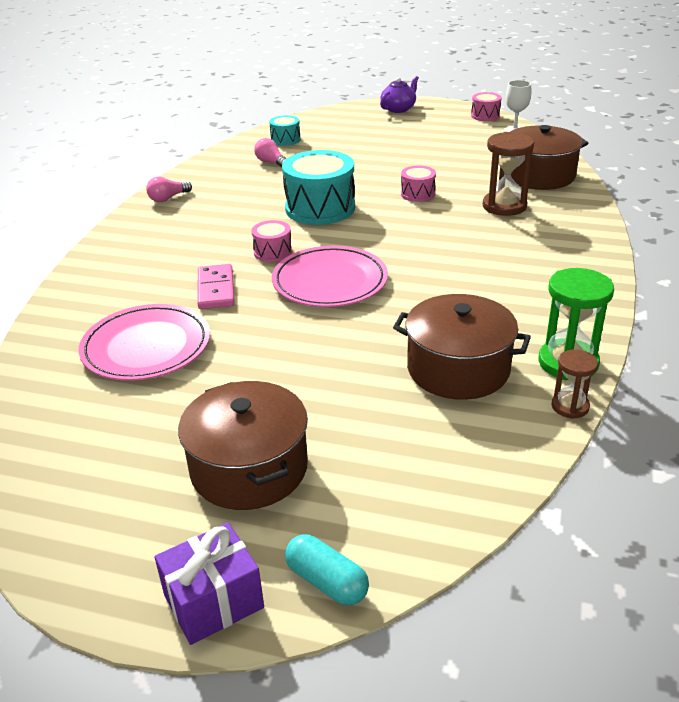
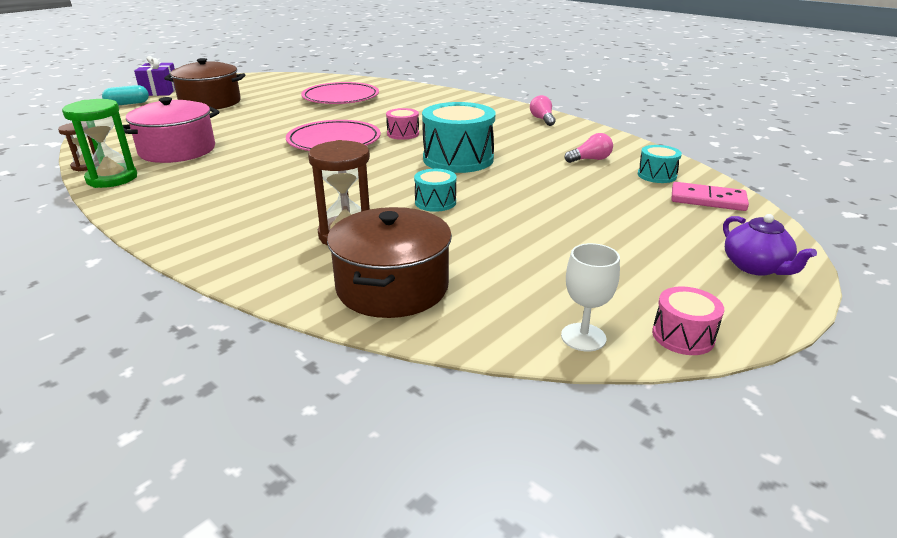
camera: 115 degrees right, 5 degrees down
(216, 289) = (376, 115): pink domino -> pink domino (708, 200)
(418, 194) = (435, 202): pink drum -> turquoise drum
(458, 369) = (177, 150): brown pot -> pink pot

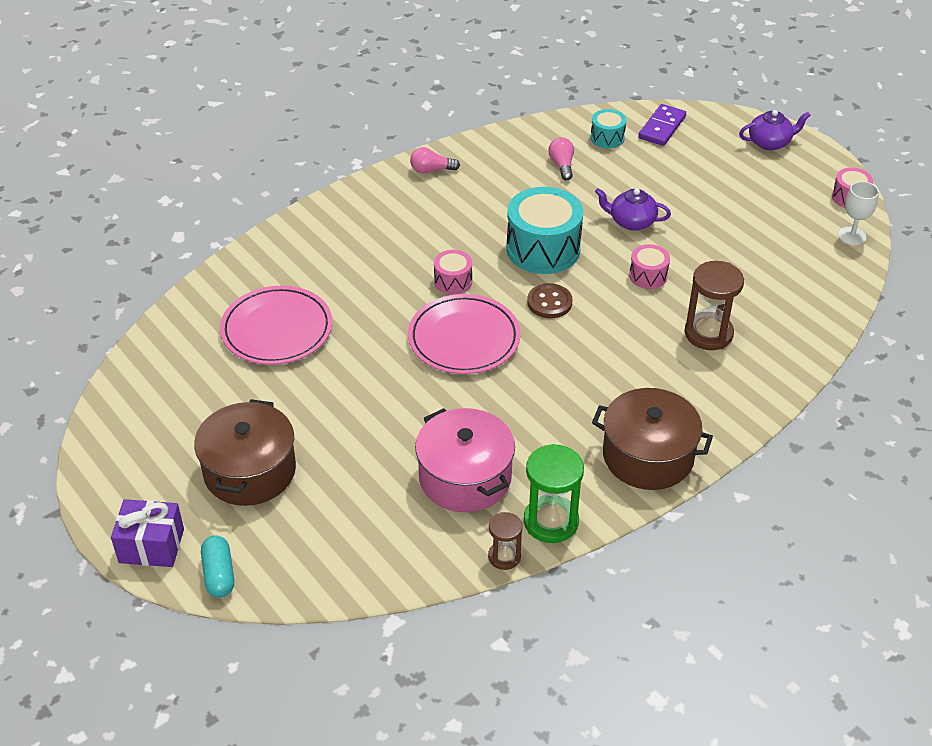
camera: 80 degrees left, 15 degrees up
(383, 165) = (549, 302): none -> brown button
(392, 287) = (793, 312): brown pot -> brown pot (648, 456)
(435, 202) = (648, 276): turquoise drum -> pink drum
(521, 191) = (631, 222): none -> purple teapot
(708, 200) = (662, 127): pink domino -> purple domino

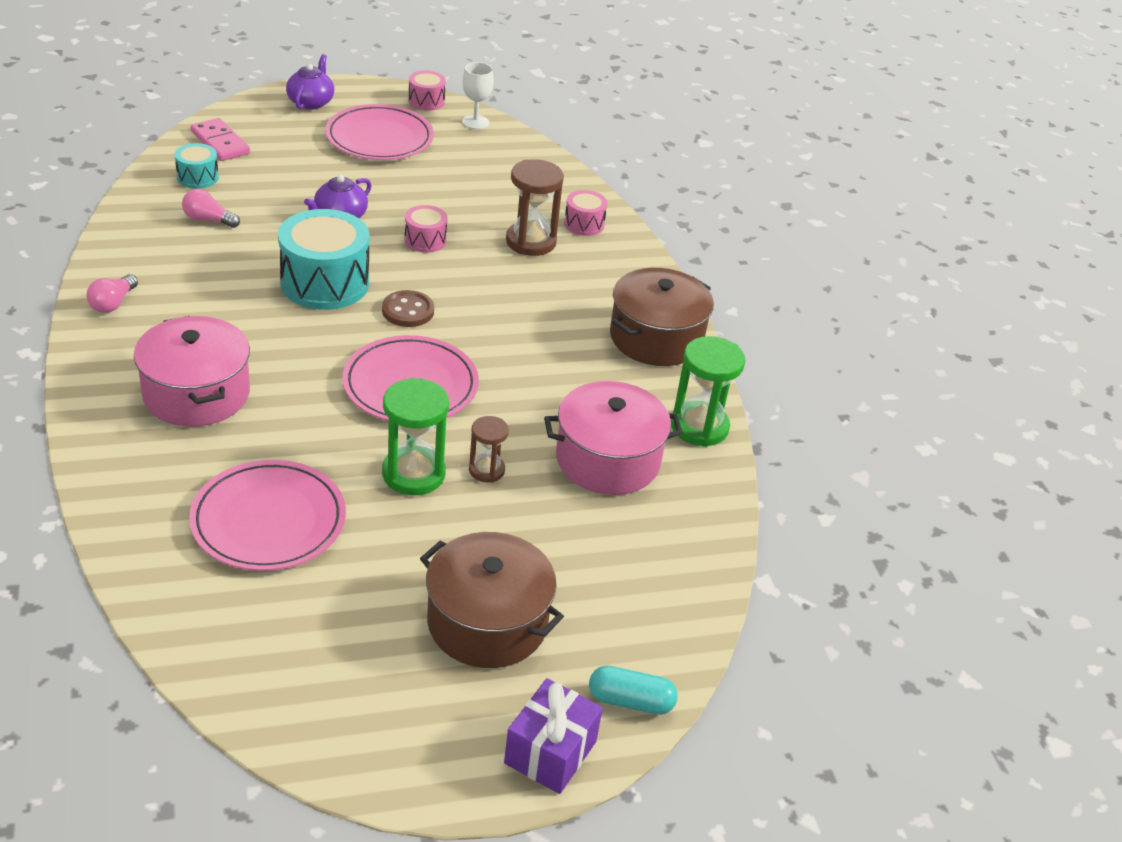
camera: 70 degrees left, 5 degrees down
(370, 378) = (413, 474): none -> green hourglass
(372, 245) = (196, 393): none -> pink pot
(453, 281) = (315, 359): pink drum -> pink drum (584, 224)
(504, 556) = (725, 473): brown hourglass -> brown hourglass (486, 470)
(662, 127) = (220, 143): purple domino -> pink domino
(762, 196) = (379, 138): none -> pink plate

